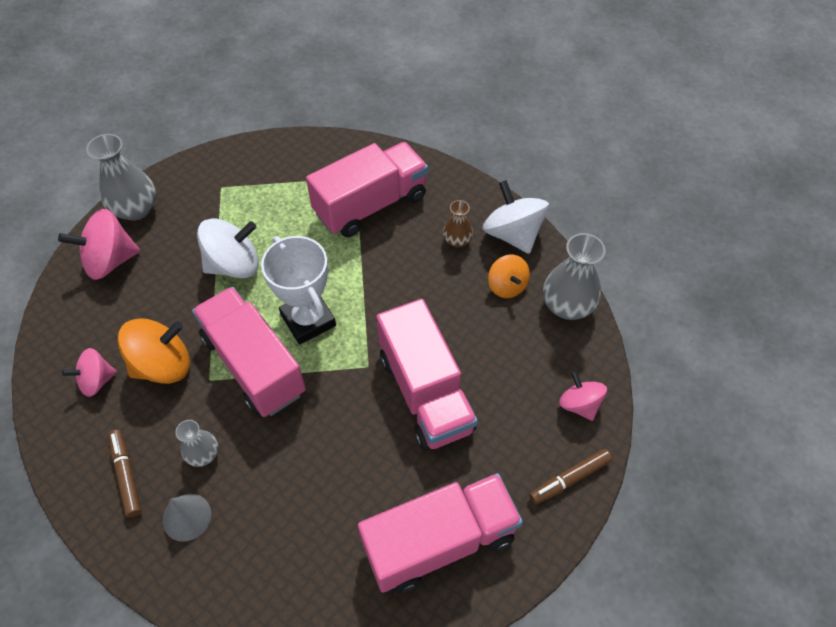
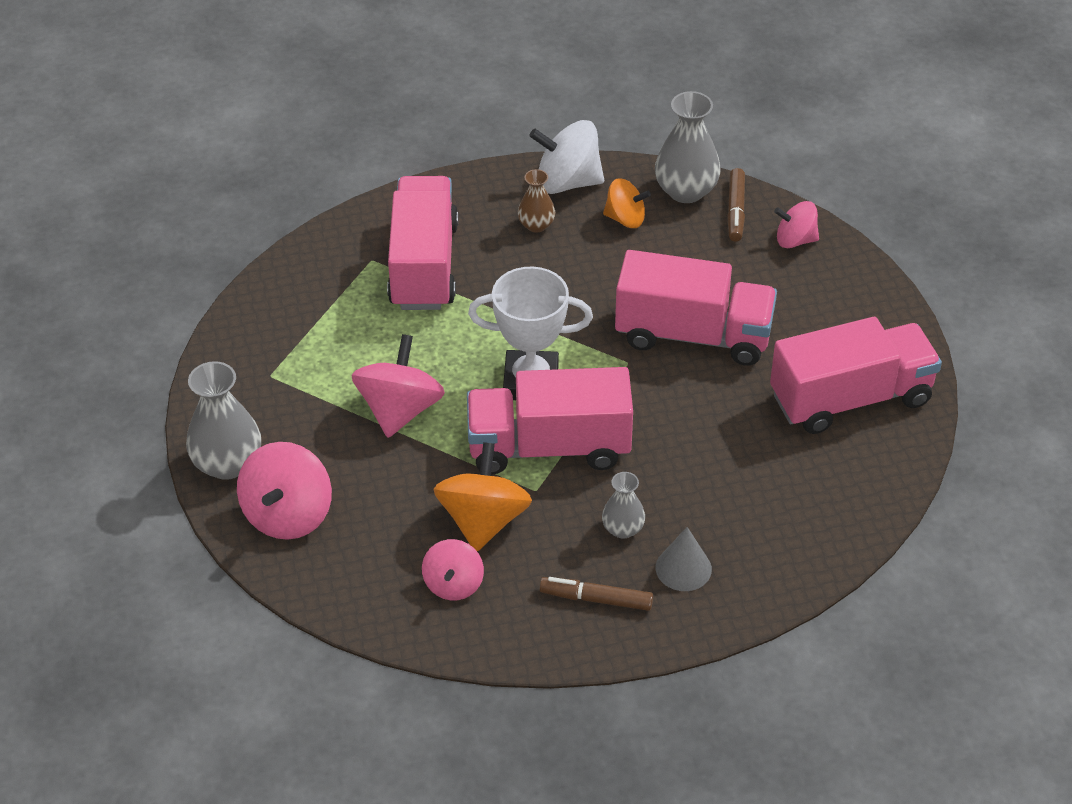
camera: 55 degrees left, 10 degrees down
(234, 265) = (400, 410): white spinning top -> pink spinning top
(439, 541) = (850, 398): pink truck -> pink truck turned 60 degrees clockwise
(569, 479) = (860, 285): brown marker -> brown marker (736, 210)

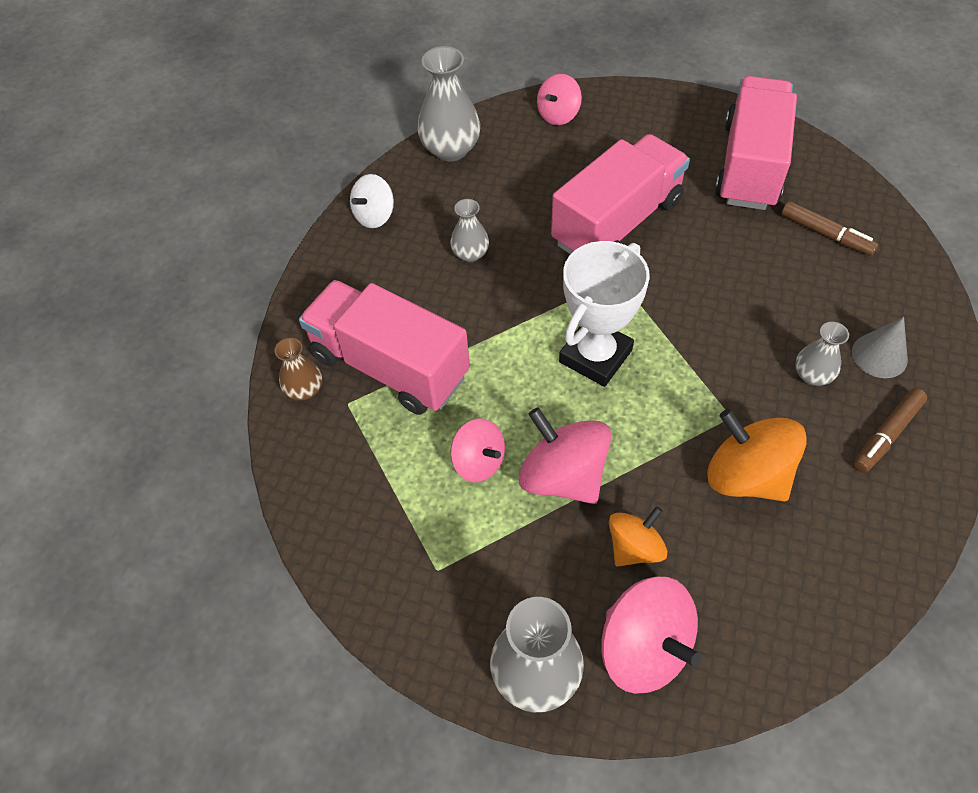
camera: 55 degrees left, 10 degrees up
(453, 584) = (815, 540): pink spinning top -> pink spinning top (478, 462)
(536, 225) = (407, 261): brown vase -> brown vase (304, 390)
(549, 447) = (684, 381): pink truck -> none
(567, 182) = (374, 216): white spinning top -> white spinning top, size x0.62
(576, 258) = (470, 254): none -> grey vase
(625, 219) = (450, 200): orange spinning top -> orange spinning top (634, 547)
(736, 210) = (498, 131): brown marker -> brown marker (825, 234)

